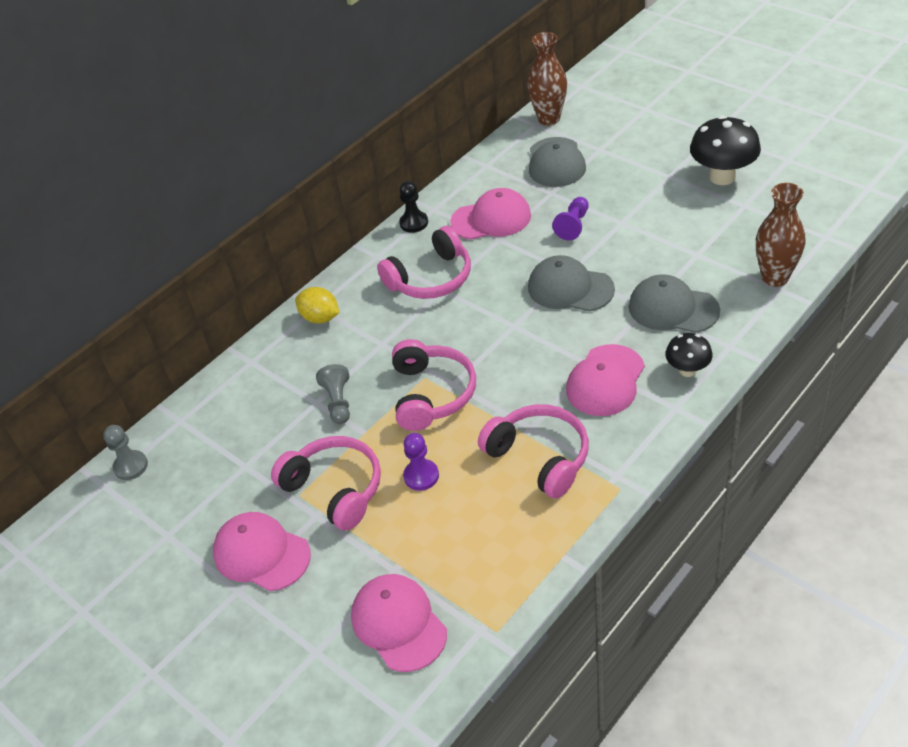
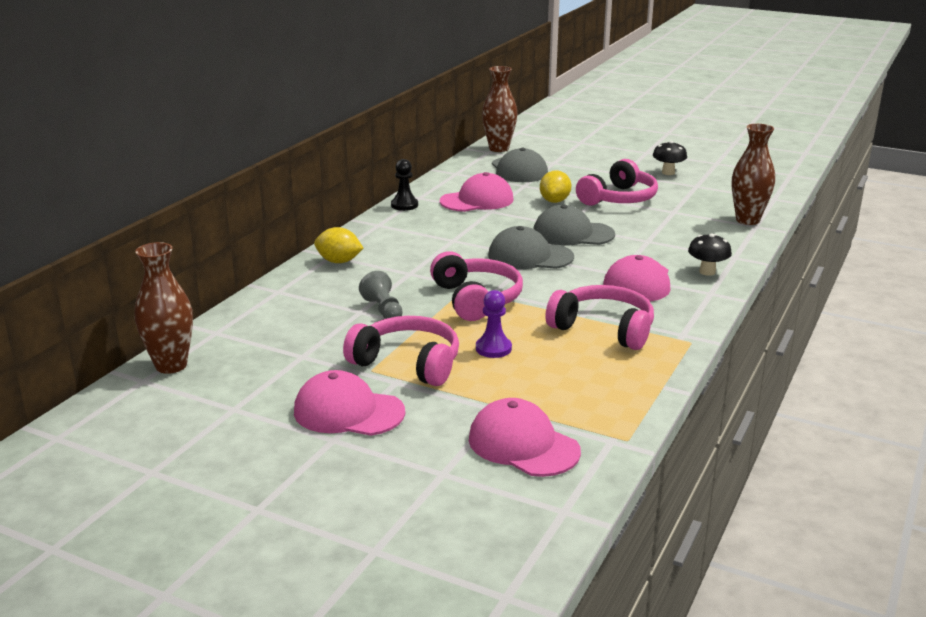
camera: 20 degrees left, 20 degrees down
(131, 466) = (171, 365): grey pawn -> brown vase
(431, 278) = (438, 234): pink headphones -> pink headphones (619, 199)
(573, 225) = (554, 201): purple pawn -> yellow lemon
(673, 308) = (672, 240): grey cap -> grey cap (530, 256)
(722, 177) = (668, 173): black mushroom -> black mushroom, size x0.57

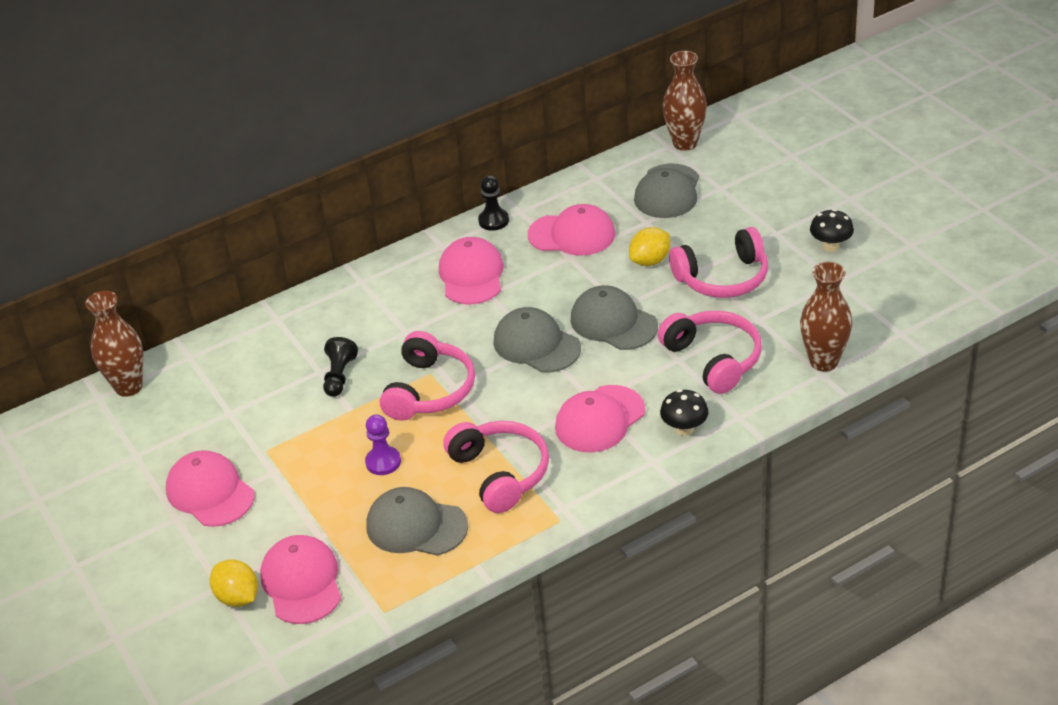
camera: 35 degrees right, 15 degrees up
(339, 261) = (359, 293): yellow lemon -> yellow lemon (238, 597)
(383, 310) = (339, 376): grey pawn -> black pawn
(408, 363) = (300, 453): pink headphones -> pink headphones (714, 359)
(425, 234) = (471, 275): none -> pink cap
(578, 378) = (416, 526): none -> grey cap

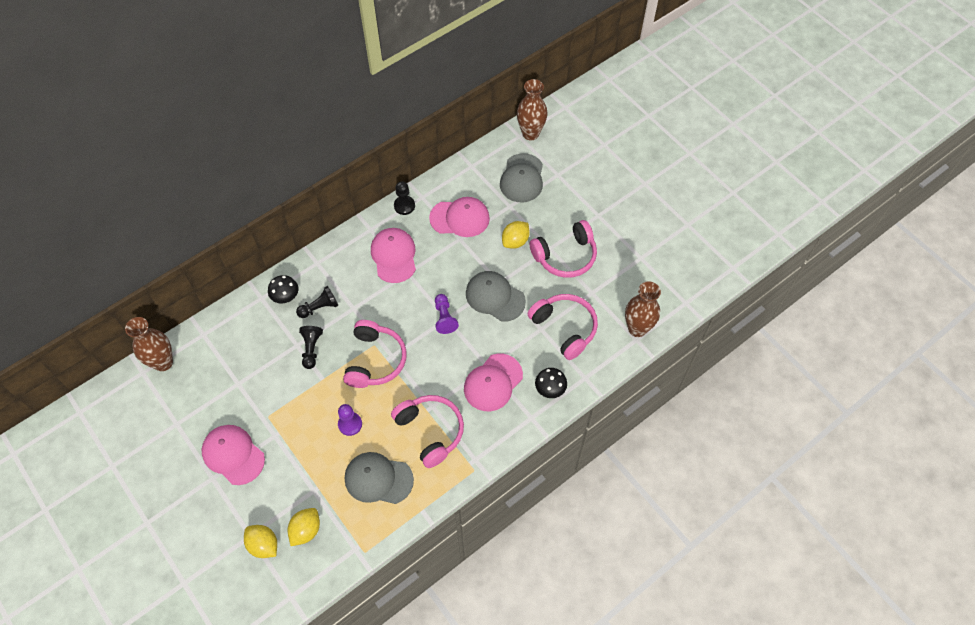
camera: 10 degrees left, 20 degrees up
(302, 582) = (306, 530): pink cap -> yellow lemon
(357, 330) = (319, 307): none -> black pawn
(536, 345) = (444, 318): grey cap -> purple pawn
(830, 246) = (635, 227): black mushroom -> black mushroom (286, 297)

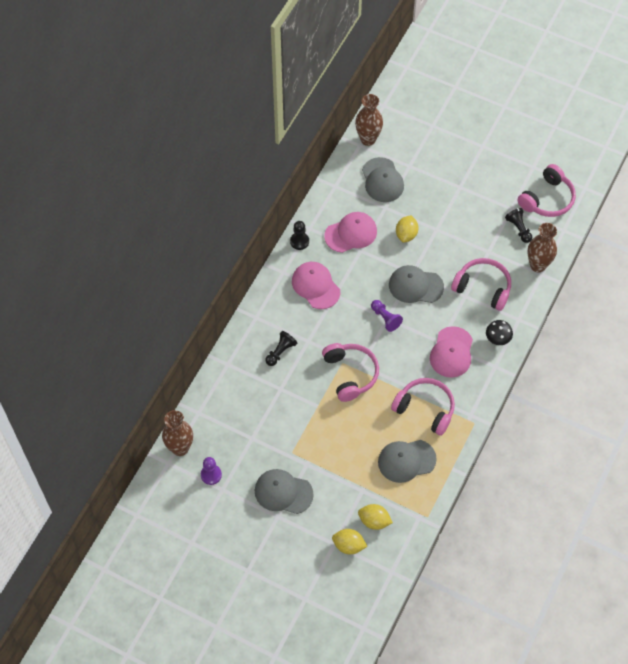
camera: 25 degrees left, 0 degrees up
(233, 455) = (283, 492): pink cap -> grey cap
(286, 297) = (248, 355): black mushroom -> none
(306, 530) = (374, 521): yellow lemon -> yellow lemon turned 75 degrees counterclockwise
(311, 349) = (294, 387): black pawn -> black pawn (518, 229)
(350, 424) = (360, 430): purple pawn -> purple pawn (211, 475)
(565, 256) = (452, 230): pink headphones -> pink headphones (547, 199)

